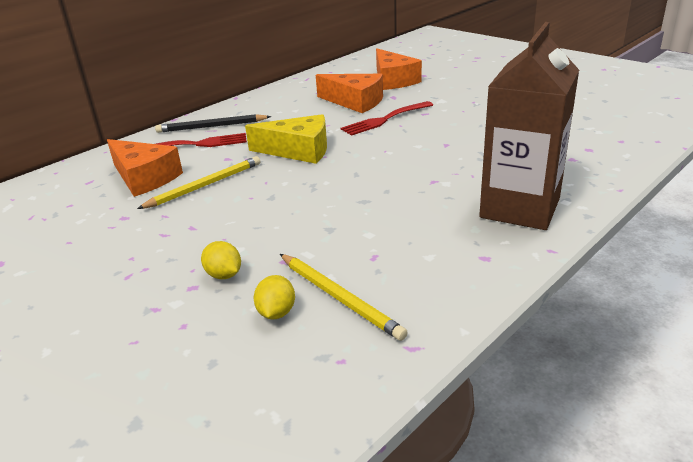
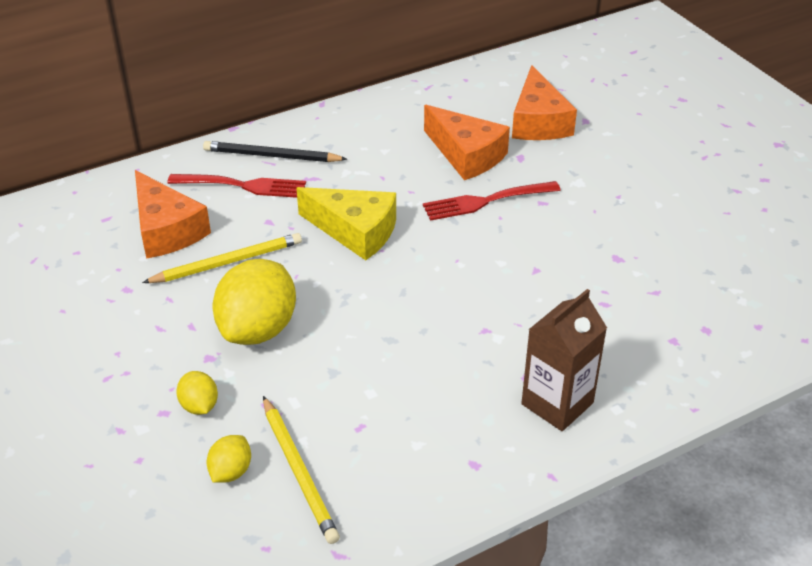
camera: 15 degrees right, 10 degrees up
(251, 217) = (258, 329): none -> yellow lemon
(520, 208) = (557, 403): brown carton -> brown carton, size x0.66

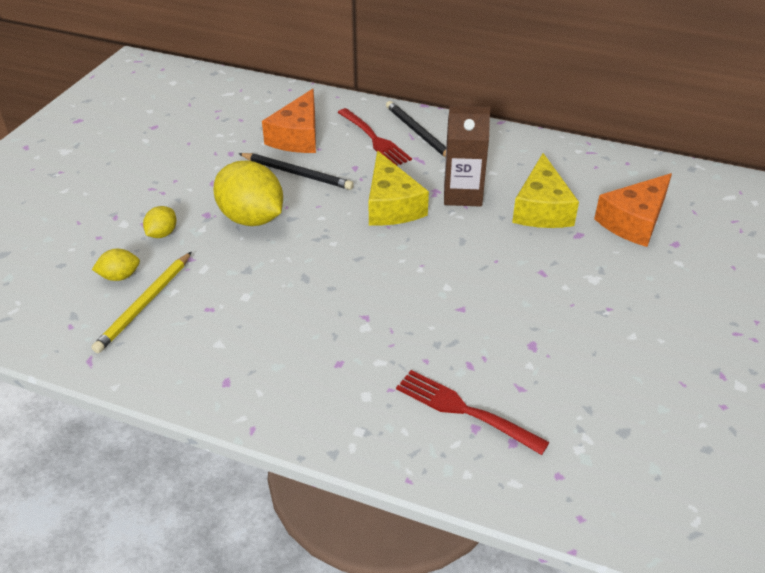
camera: 50 degrees right, 0 degrees up
(227, 262) = (297, 173): yellow pencil -> black pencil
(258, 329) = (251, 218): yellow lemon -> yellow lemon turned 60 degrees clockwise
(466, 155) = (541, 208): orange cheese -> yellow cheese
(487, 201) = (504, 245): red fork -> red fork (465, 411)
(557, 403) = (329, 394): brown carton -> brown carton (462, 194)

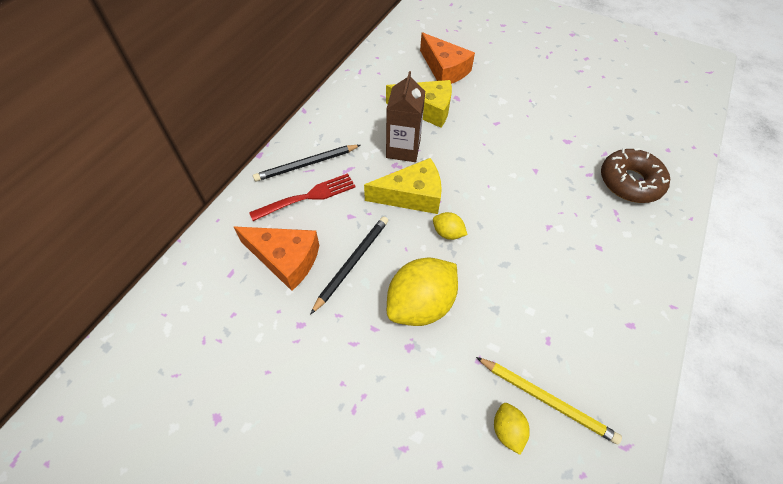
camera: 85 degrees left, 15 degrees up
(162, 234) = (439, 390): yellow lemon -> yellow lemon (447, 233)
(465, 411) = (630, 182): red fork -> brown donut

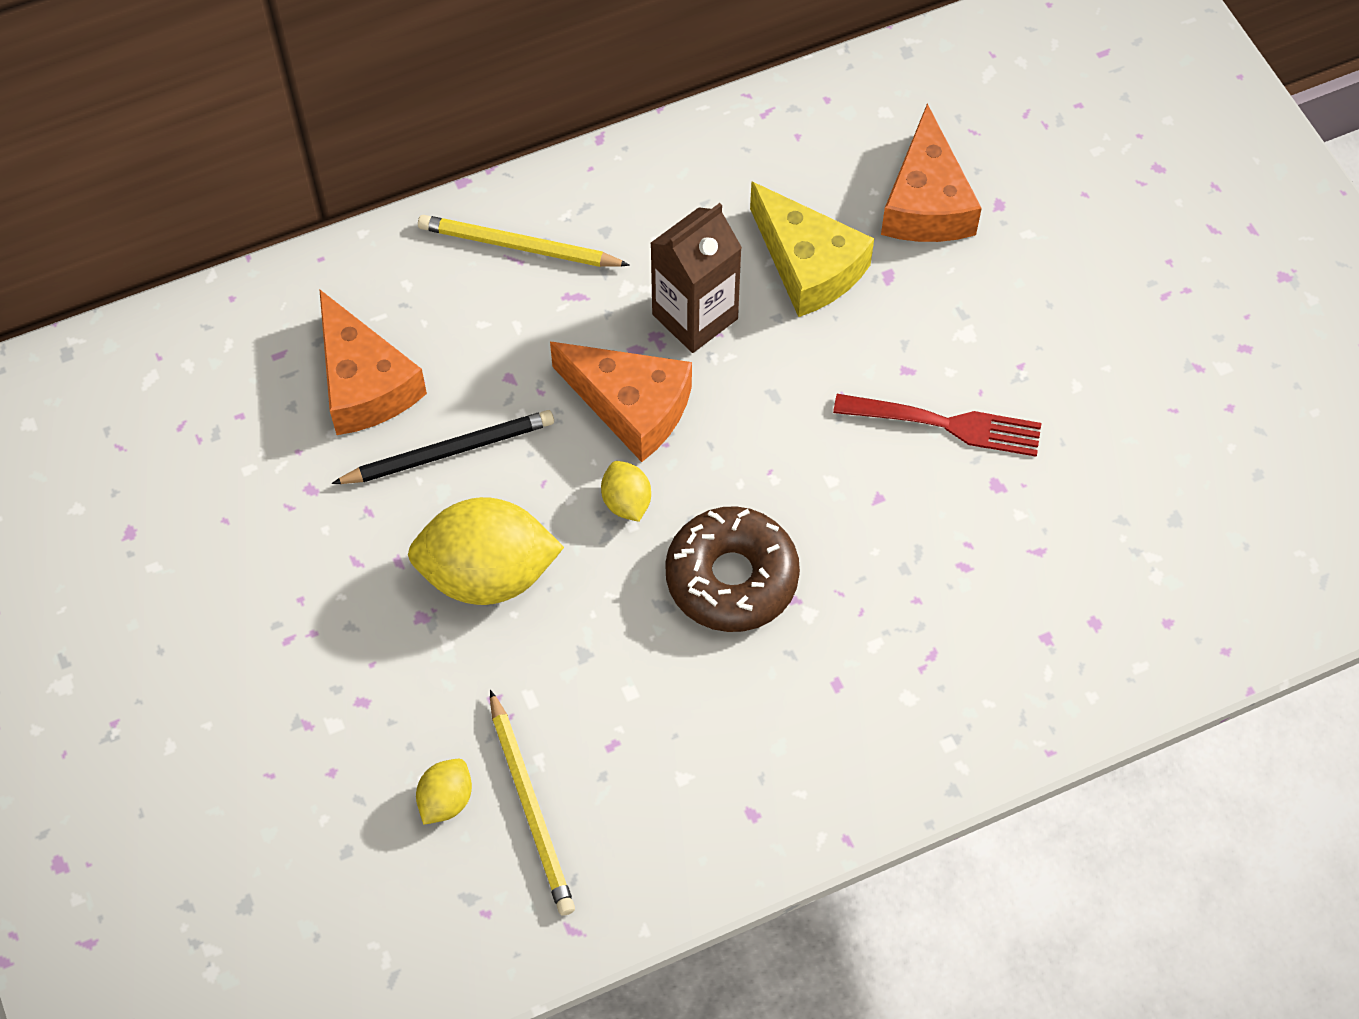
camera: 40 degrees right, 5 degrees up
(306, 164) = (518, 246): black pencil -> yellow pencil
(307, 197) = (473, 304): red fork -> red fork (944, 424)
(412, 195) = (631, 406): yellow cheese -> orange cheese
(630, 182) = (1018, 626): brown donut -> brown donut (731, 578)

